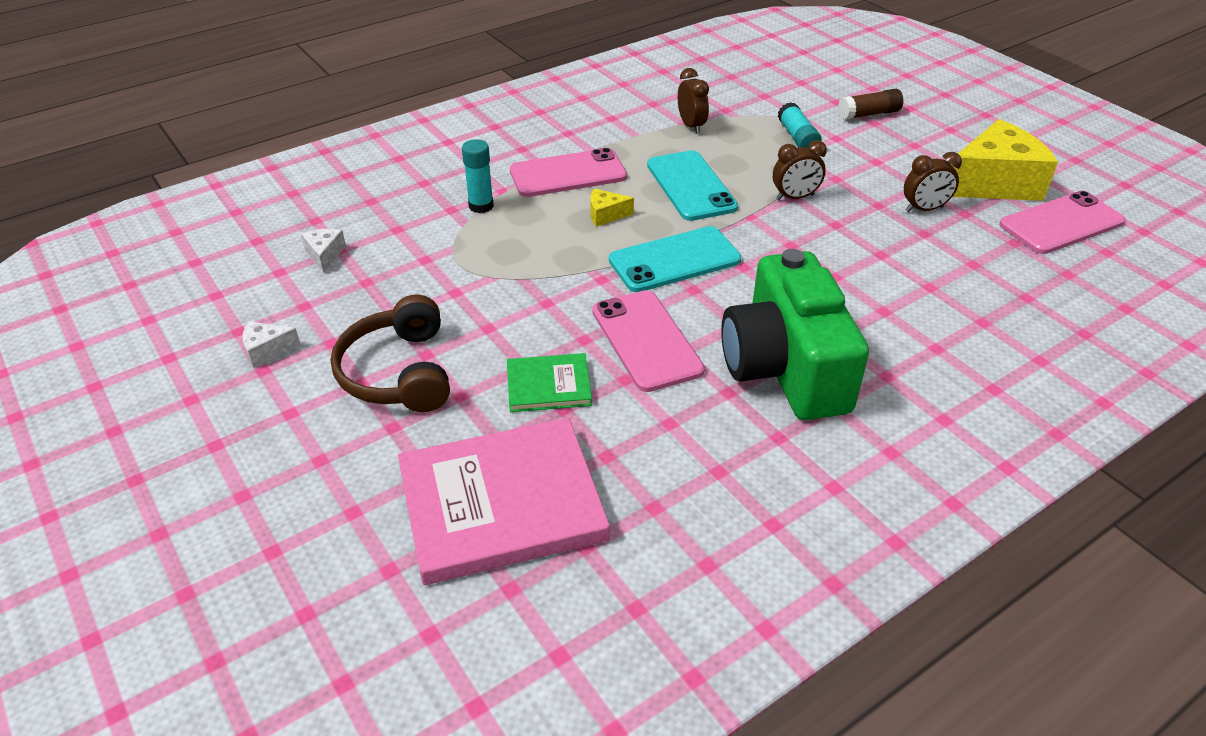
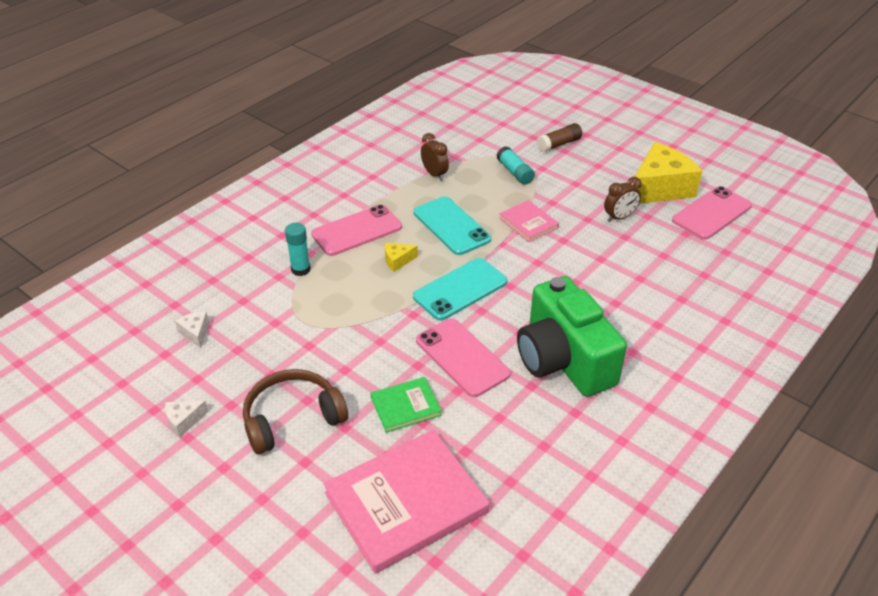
camera: 15 degrees left, 0 degrees up
(398, 372) = (292, 418): brown headphones -> brown headphones turned 90 degrees clockwise
(795, 197) = (528, 223): brown clock -> pink book

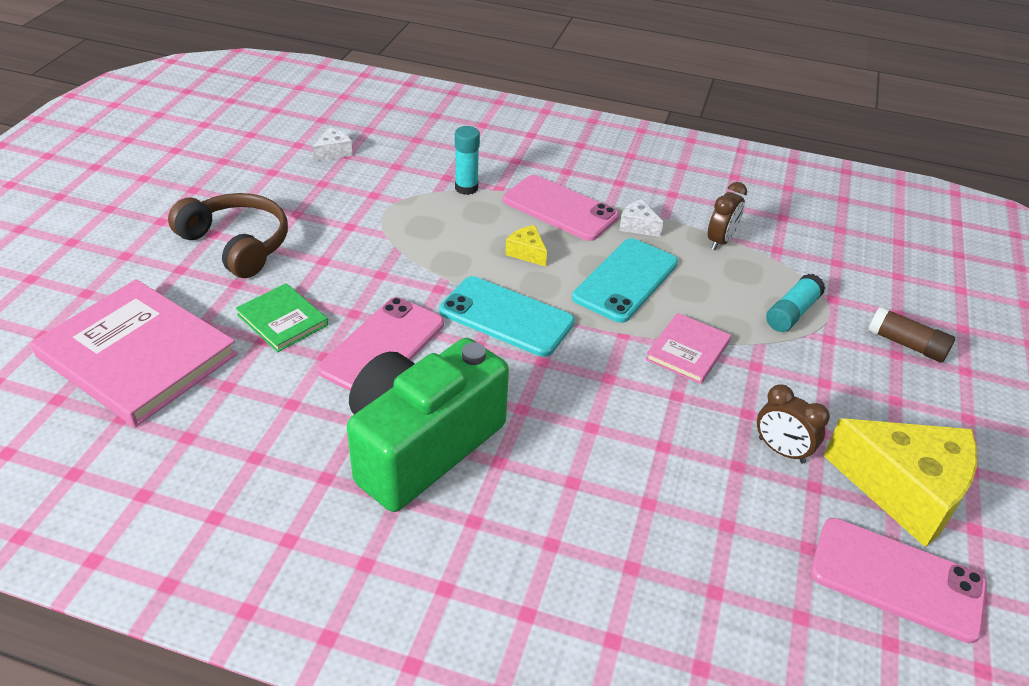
camera: 65 degrees right, 0 degrees up
(184, 421) = (213, 181): white cheese -> white cheese (637, 226)

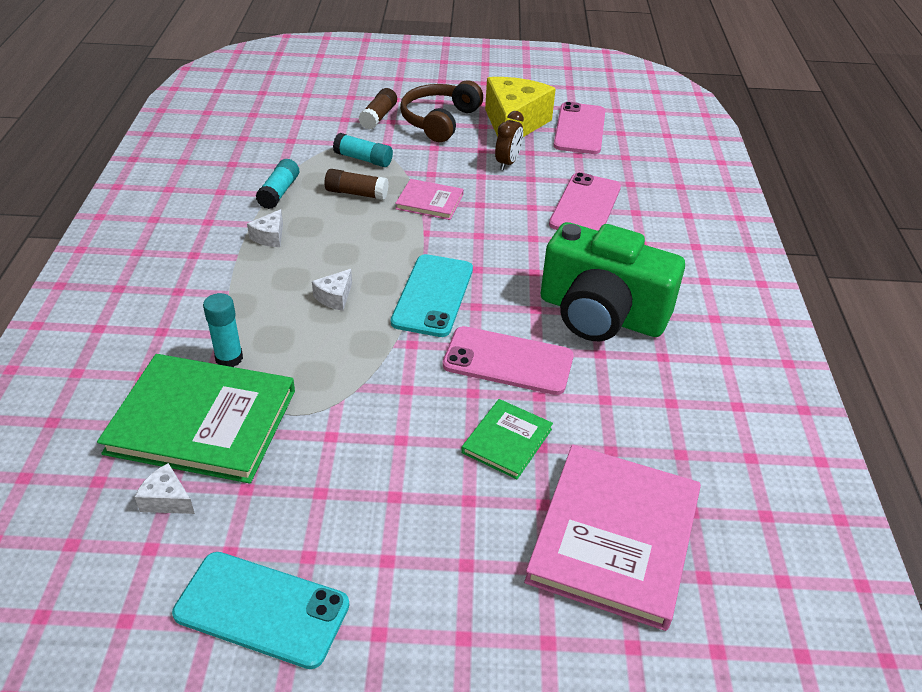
camera: 105 degrees left, 0 degrees up
(237, 244) = (400, 526): brown headphones -> brown headphones (439, 121)
(400, 170) = (202, 421): none -> green book
(527, 253) = (335, 297): yellow cheese -> white cheese
(560, 208) = (252, 286): pink phone -> pink phone (585, 206)
(625, 280) = (355, 237): turquoise phone -> turquoise phone (262, 609)
(713, 295) = (356, 193): none -> brown glue stick
(720, 241) = (279, 192): brown clock -> turquoise glue stick

